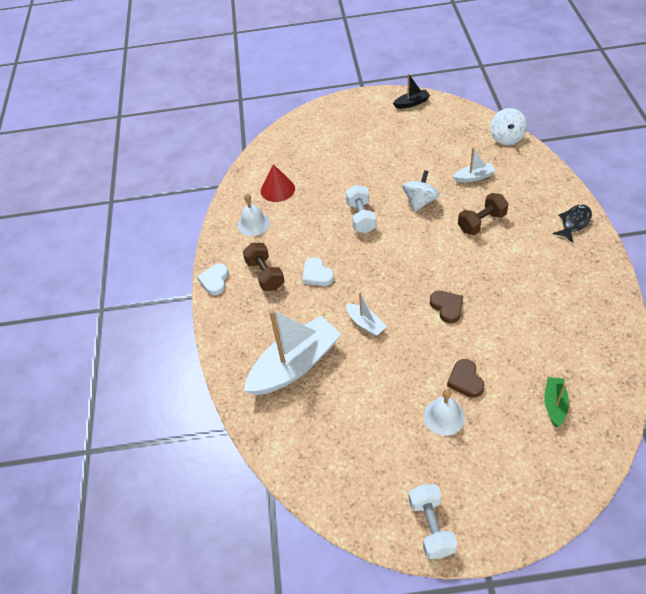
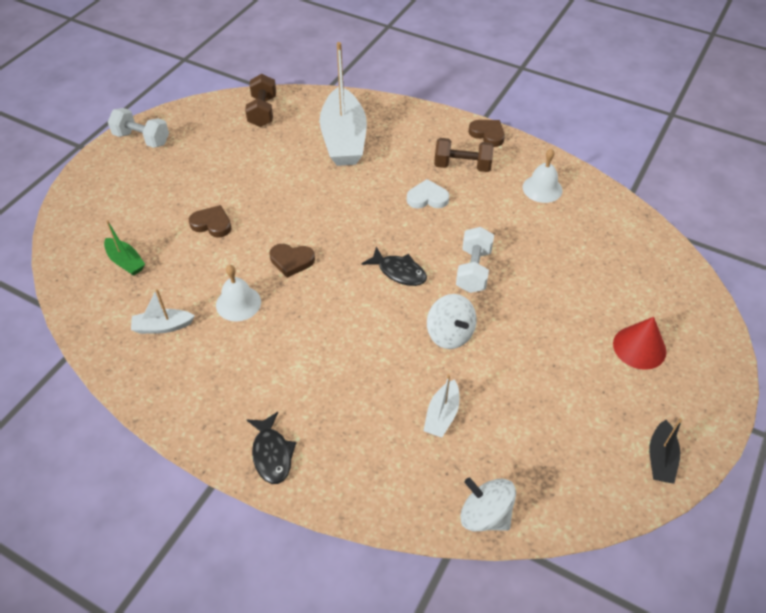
camera: 120 degrees right, 0 degrees up
(215, 281) = (487, 134): white heart -> brown heart
(277, 189) = (582, 229): red cone -> red cone (639, 347)
(361, 217) = (473, 270): white dumbbell -> white dumbbell turned 75 degrees clockwise
(365, 323) = (336, 198): white boat -> white boat (163, 326)
(398, 249) = (399, 272): none -> black fish
(444, 417) = (200, 192): white bell -> white bell (238, 303)
(481, 223) = (363, 365): brown dumbbell -> brown dumbbell (263, 112)

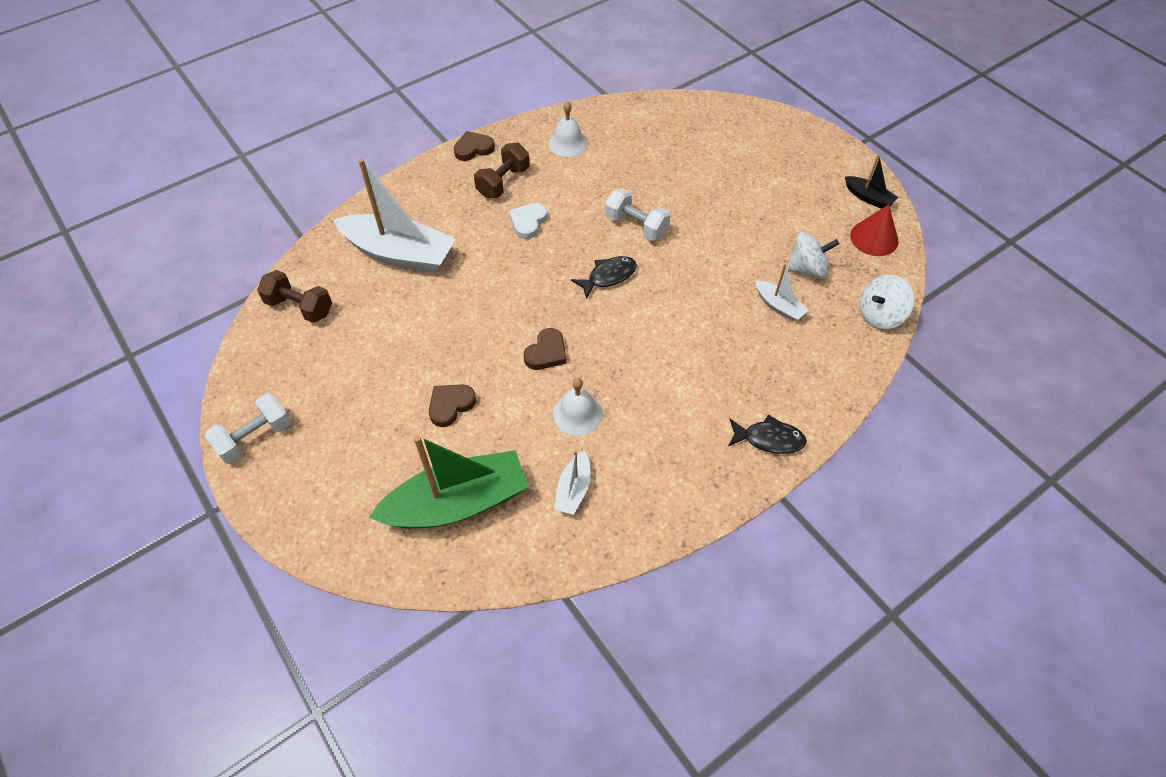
camera: 65 degrees left, 5 degrees up
(126, 262) = (457, 503): green boat -> green boat, size x2.15
(450, 334) = (698, 269): white spinning top -> white spinning top (807, 269)
(639, 347) = (767, 163): red cone -> red cone (874, 238)

